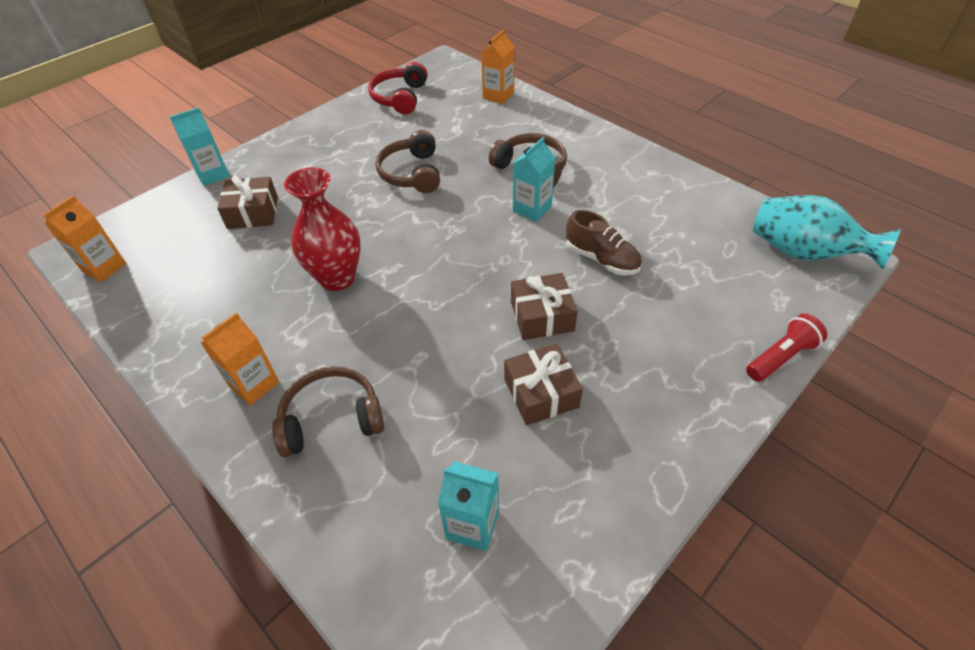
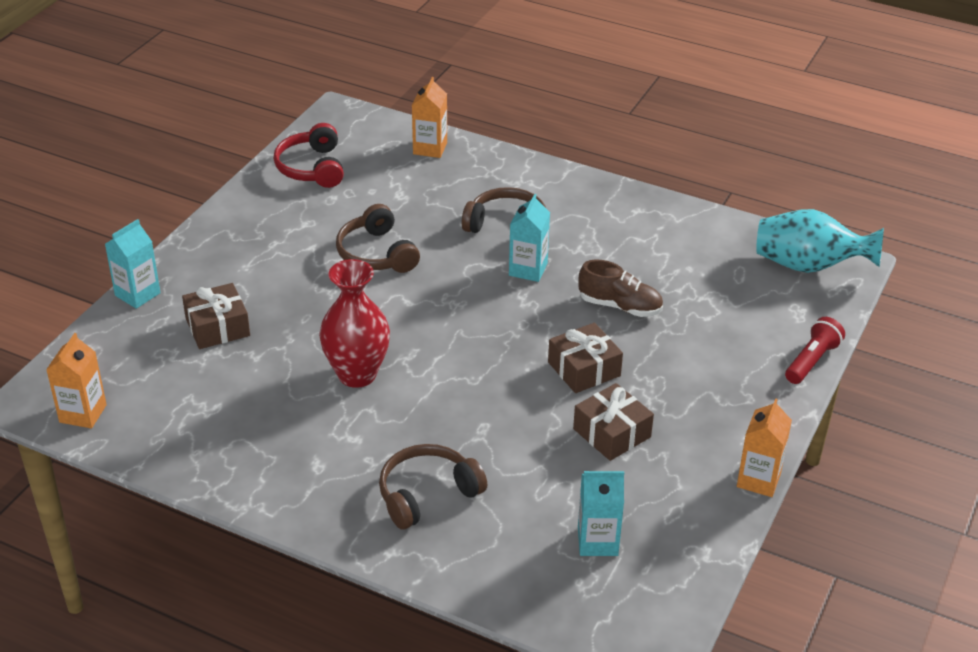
camera: 20 degrees left, 10 degrees down
(254, 384) = (332, 483): orange carton -> orange carton (758, 480)

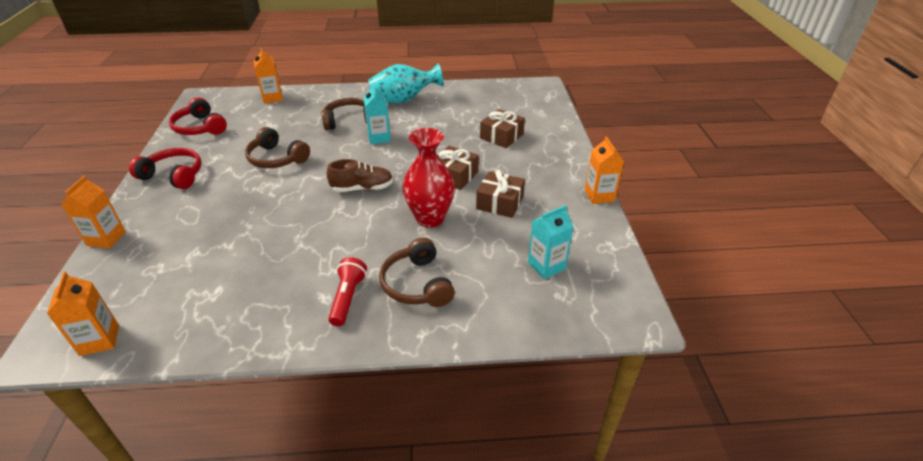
camera: 30 degrees left, 0 degrees up
(137, 294) = (106, 238): turquoise carton -> orange carton
(217, 327) = (186, 237): brown gift -> brown gift (501, 136)
(245, 234) = (173, 176): none -> red headphones
(357, 374) = (312, 229): red vase -> red vase (430, 218)
(427, 494) = (417, 284): brown headphones -> brown headphones turned 45 degrees counterclockwise
(620, 306) = (447, 139): brown shoe -> brown shoe (362, 188)
(808, 266) = (525, 92): turquoise vase -> turquoise vase (403, 100)
(811, 361) = (567, 131): red flashlight -> red flashlight (347, 298)

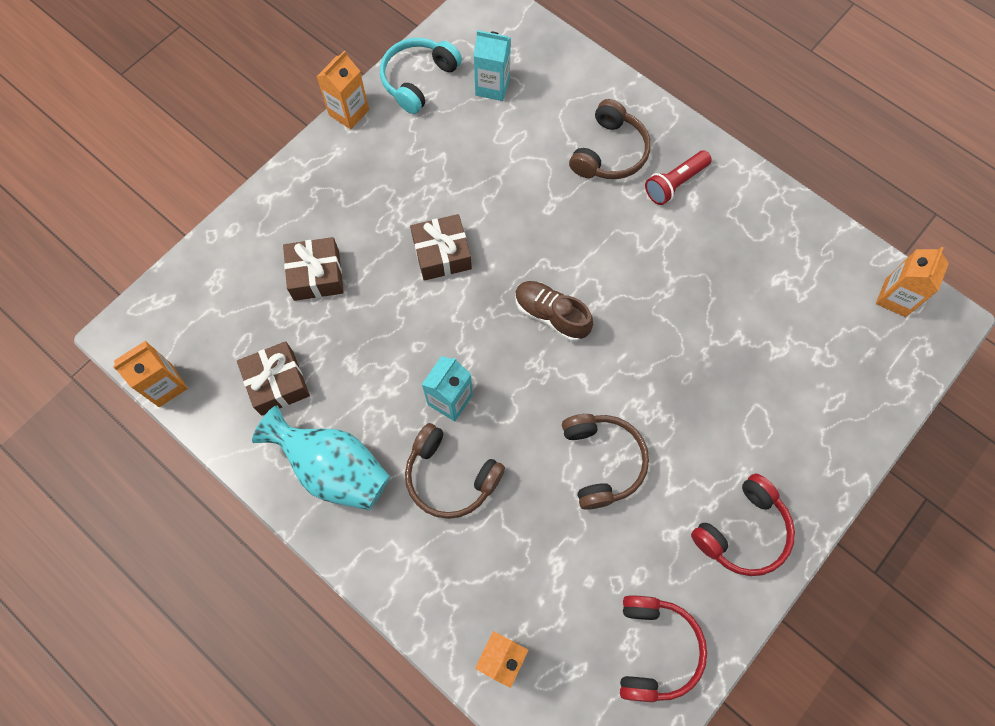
camera: 135 degrees left, 30 degrees up
(106, 238) = (857, 452): orange carton -> orange carton (165, 385)
(173, 176) = (743, 531): red headphones -> red headphones turned 105 degrees counterclockwise
(430, 218) = (528, 214): red vase -> none
(500, 202) = (444, 180): brown gift -> brown gift (277, 383)
(594, 236) = (418, 80): none -> turquoise headphones

